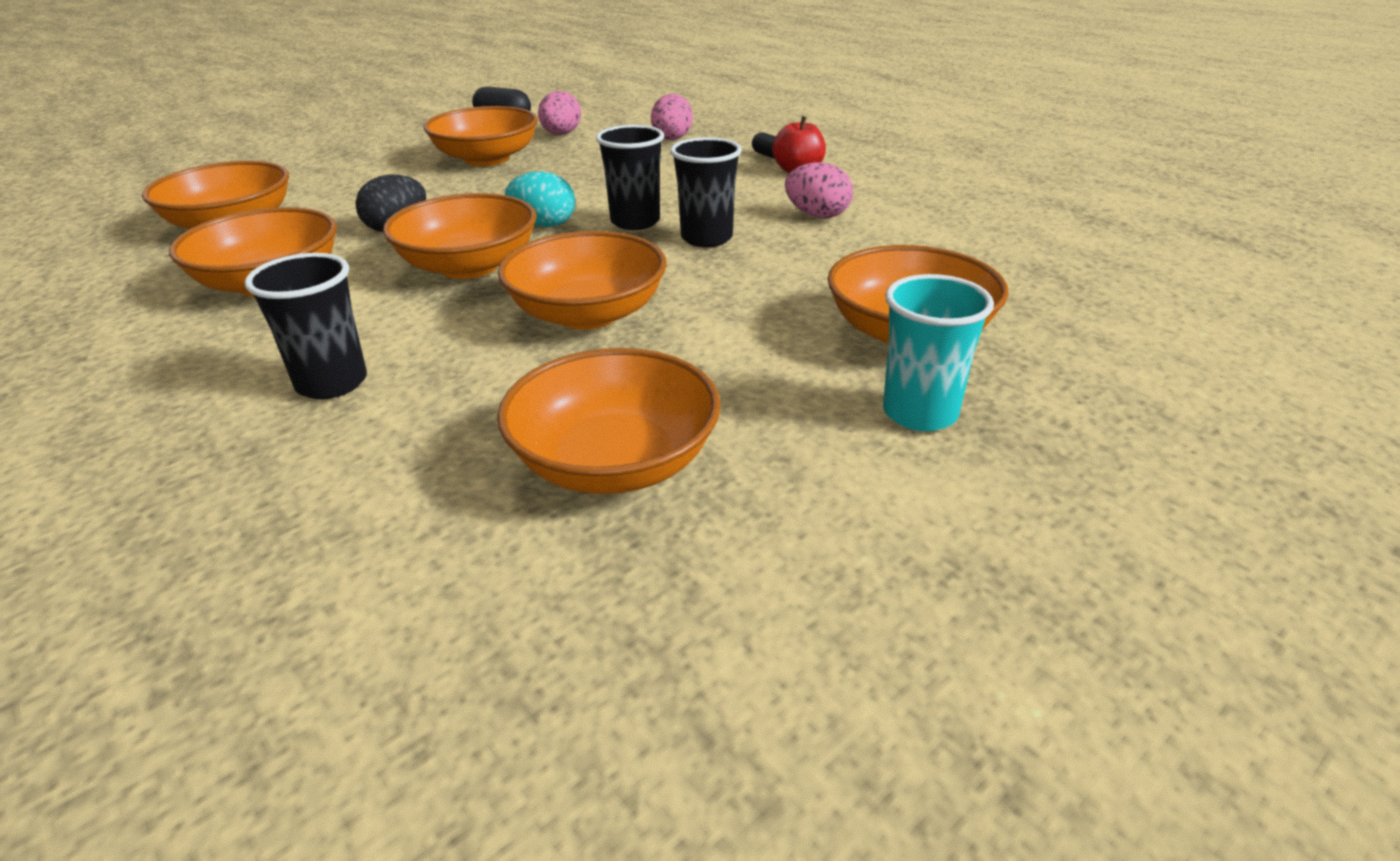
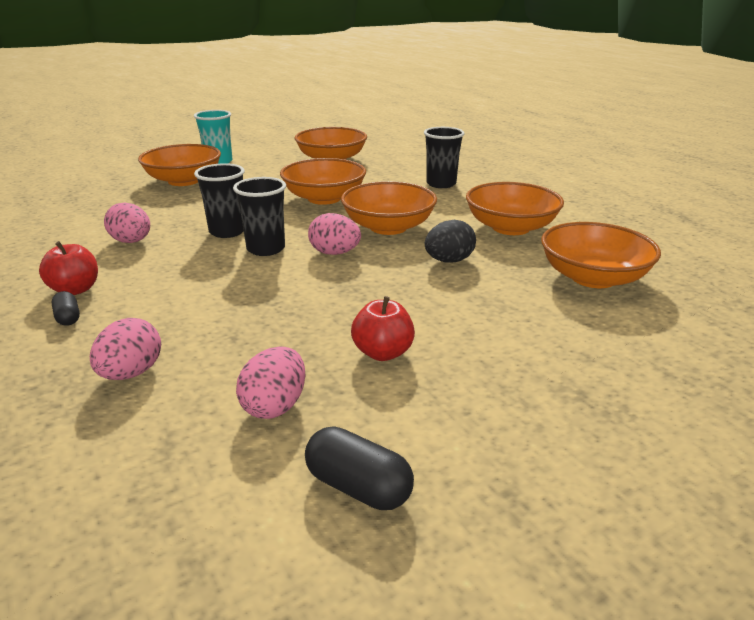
camera: 170 degrees left, 5 degrees down
(487, 159) = (383, 353): orange bowl -> red apple
(544, 224) = (334, 253): turquoise egg -> pink egg

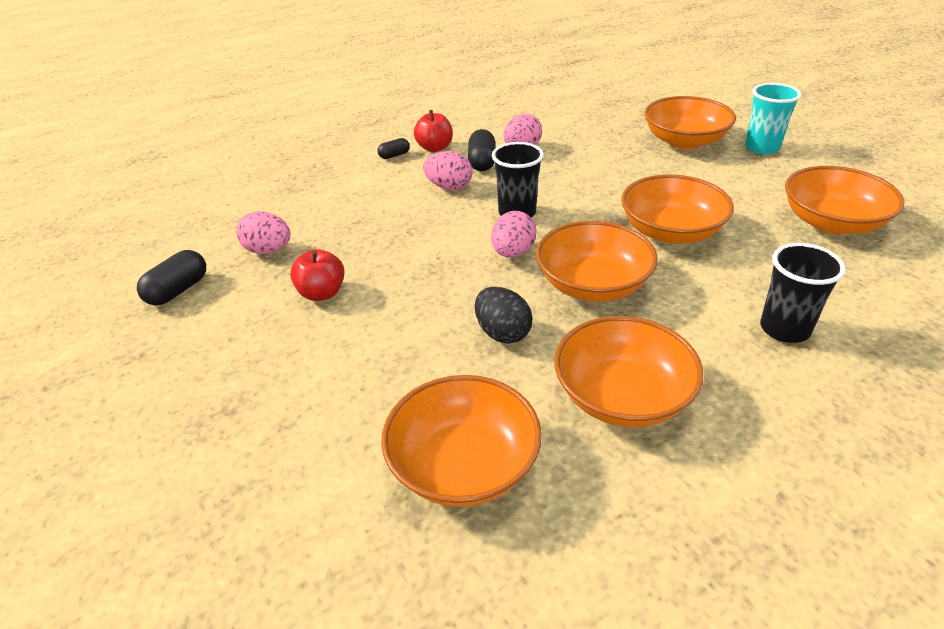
camera: 90 degrees right, 10 degrees up
(131, 373) = (321, 192): pink egg -> pink egg (449, 187)
(143, 262) = (482, 162): none -> black capsule
(227, 231) = (554, 187): black cup -> none

